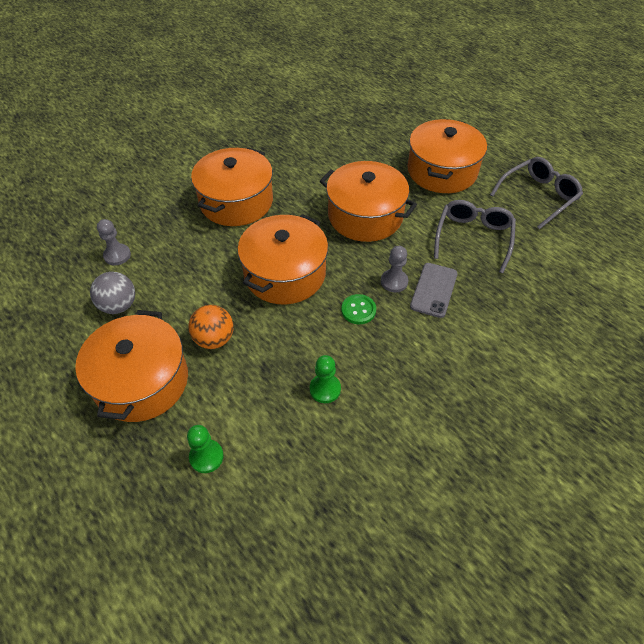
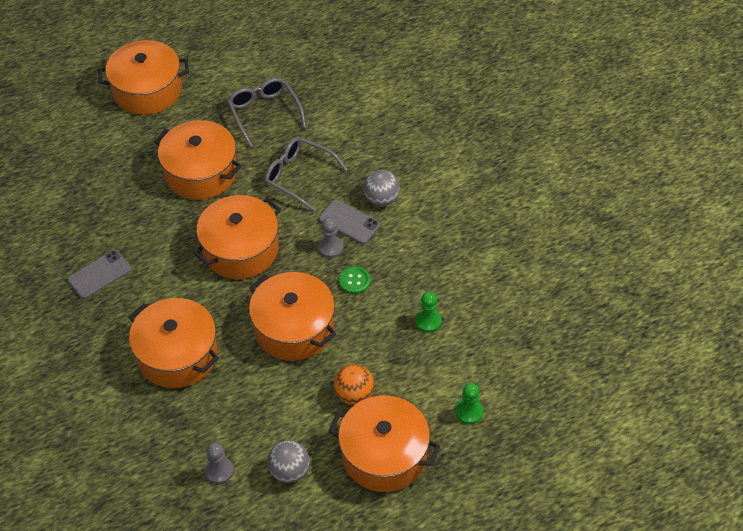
camera: 75 degrees left, 0 degrees up
(307, 139) = (99, 274): none -> grey phone
(478, 311) = (381, 199): none -> grey ball
(515, 119) = (147, 90): none -> orange pot

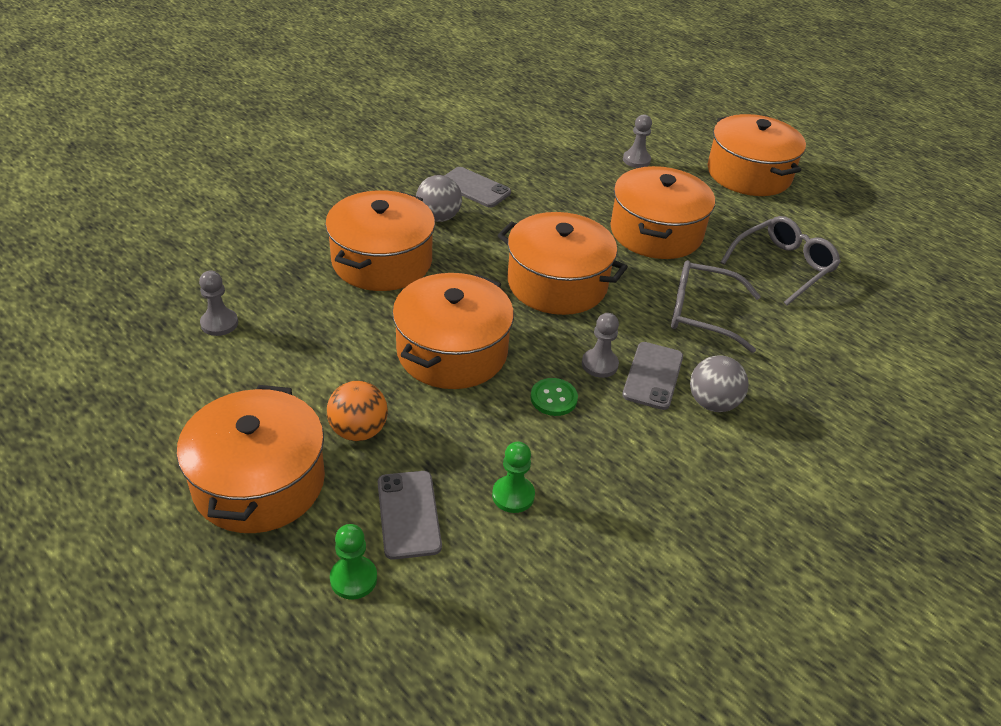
camera: 70 degrees right, 10 degrees down
(101, 155) = (636, 160): none -> grey pawn
(289, 471) = (223, 386): grey ball -> grey ball (438, 217)
(298, 176) = (701, 313): grey glasses -> grey glasses turned 90 degrees counterclockwise
(429, 377) = (408, 514): none -> grey phone

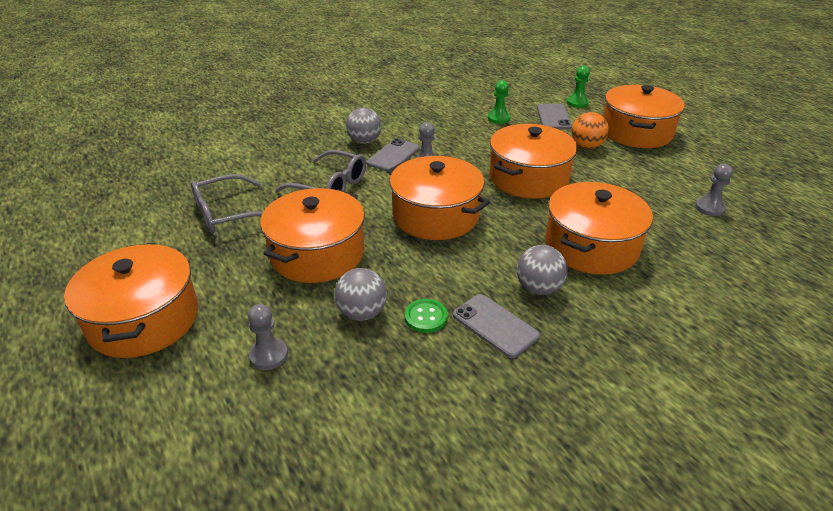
camera: 165 degrees left, 5 degrees down
(553, 398) = (464, 151): green button -> green button (426, 317)
(585, 189) = (362, 313): none -> grey ball

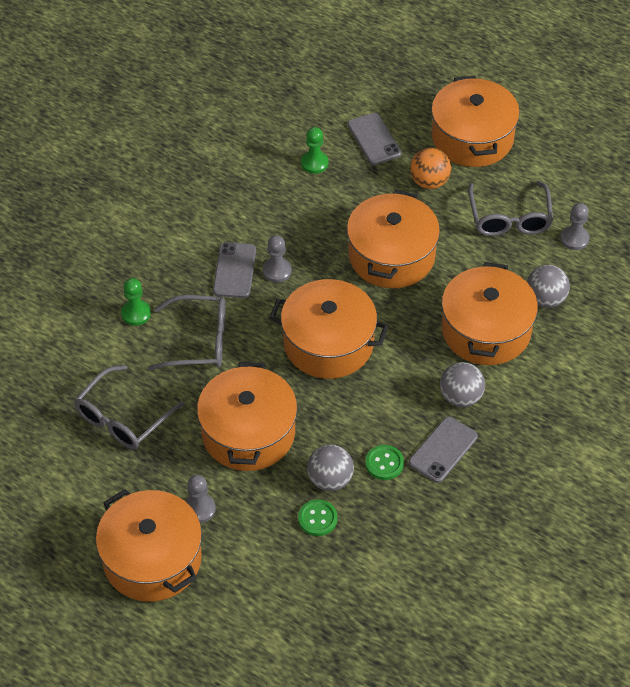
camera: 25 degrees left, 15 degrees up
(269, 355) = (283, 548): grey pawn -> grey pawn (199, 509)
(324, 341) = (317, 518): none -> green button
(364, 141) = (188, 257): grey ball -> grey ball (545, 299)
(495, 325) = (443, 450): grey phone -> grey phone turned 75 degrees counterclockwise
(577, 103) = (389, 101): green pawn -> green pawn (136, 313)
(649, 181) = (509, 218): none -> grey glasses

